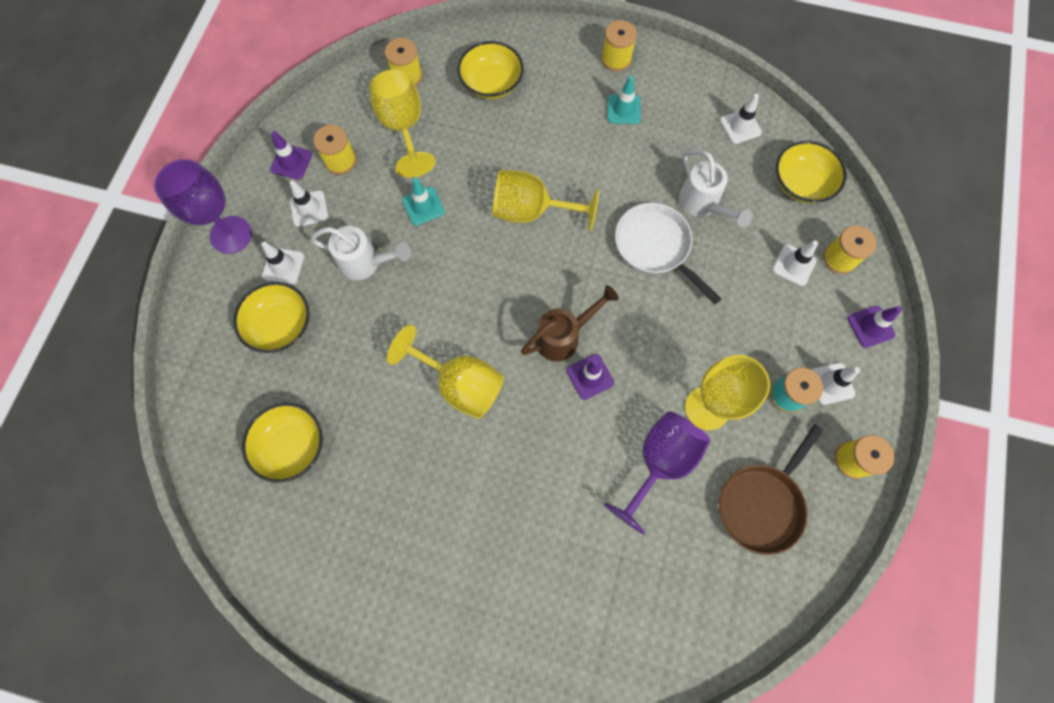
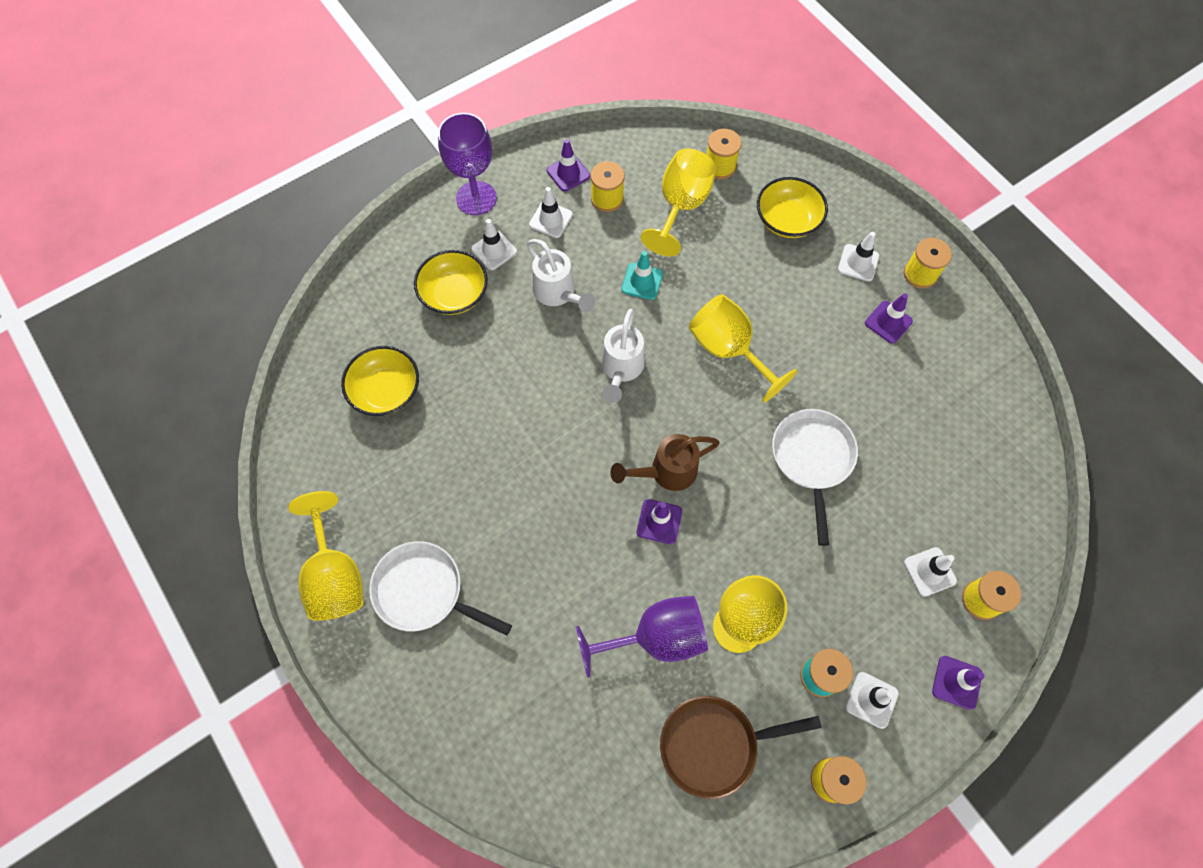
camera: 40 degrees right, 5 degrees down
(460, 384) = (549, 444): yellow goblet -> yellow goblet (335, 576)
(462, 576) = (424, 591): none -> white pan
(564, 336) = (666, 472): brown watering can -> brown watering can turned 150 degrees clockwise
(623, 109) = (888, 322): turquoise traffic cone -> purple traffic cone
(702, 205) = (889, 455): white watering can -> white watering can (621, 369)
(740, 126) = (988, 413): white traffic cone -> white traffic cone (858, 263)
(801, 183) = (1004, 506): yellow bowl -> none

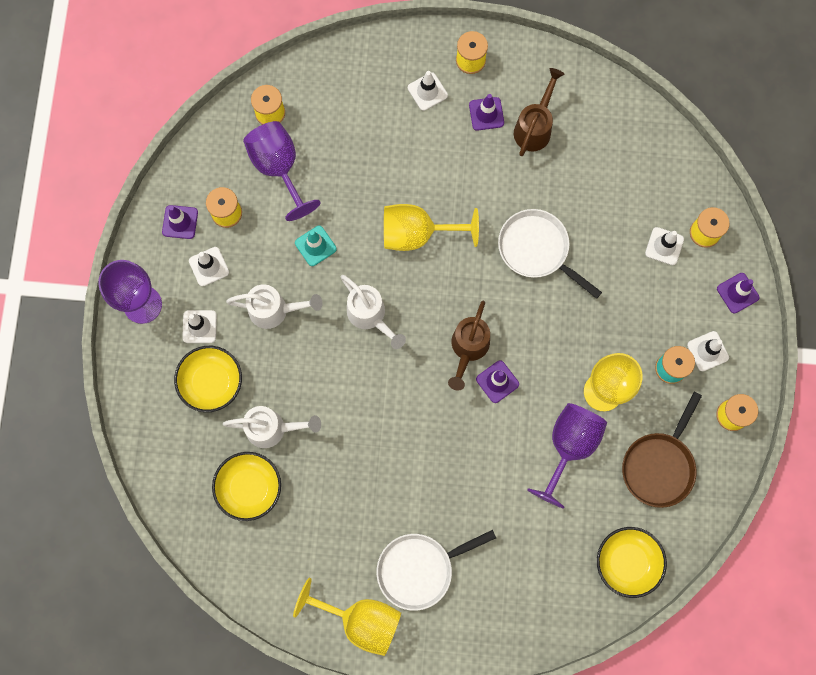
camera: 50 degrees left, 10 degrees up
(453, 369) = (272, 429): none -> white watering can
(681, 206) = (279, 168): yellow goblet -> purple goblet
(787, 220) = (354, 107): yellow bowl -> yellow bowl (627, 562)
(918, 370) = (535, 127): none -> brown watering can

